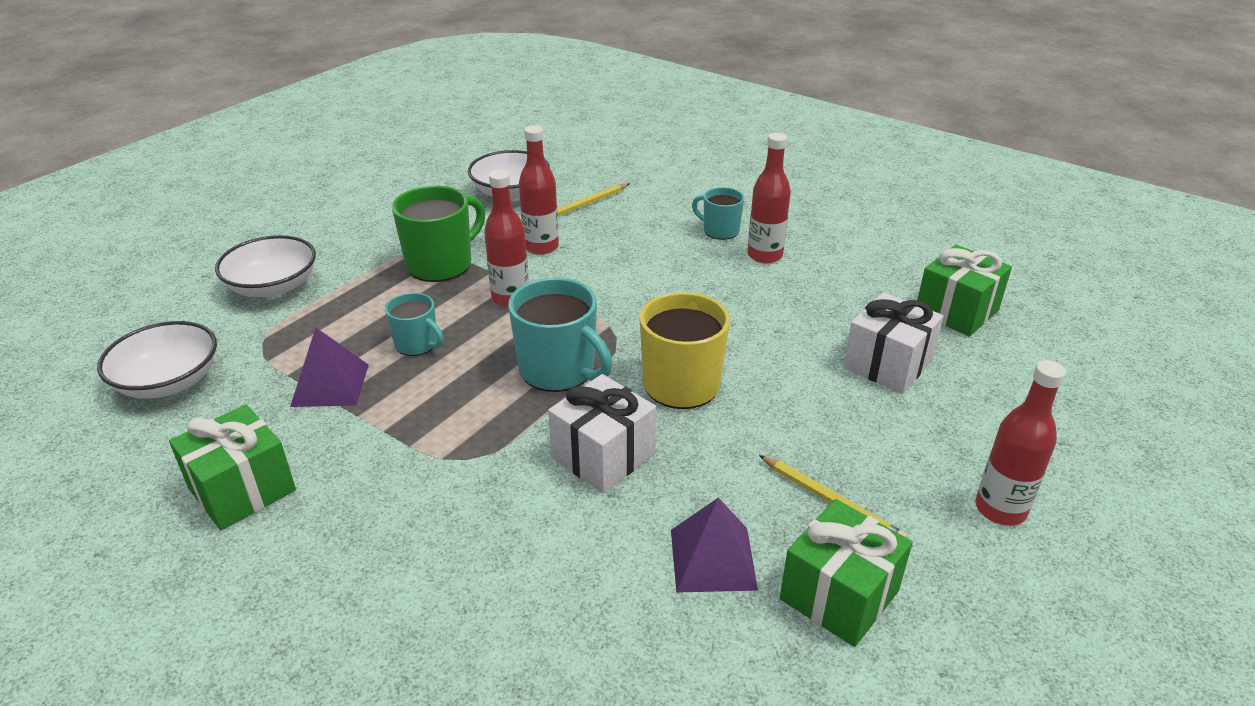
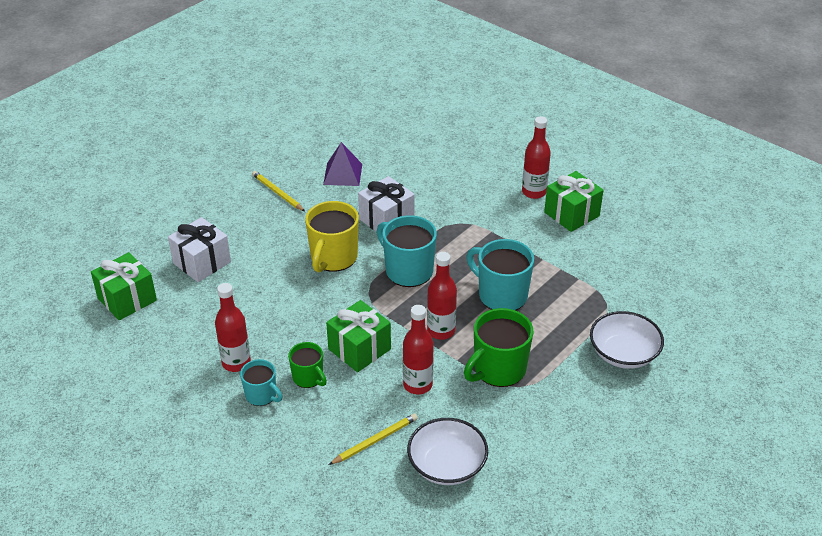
camera: 175 degrees left, 5 degrees up
(169, 382) = (650, 277): white bowl -> none
(330, 385) = (548, 269): purple pyramid -> none
(417, 344) = (501, 295): turquoise mug -> turquoise mug, size x1.71
(672, 247) = (308, 378): none -> green mug
(839, 595) = (293, 159): green gift -> green gift (359, 349)
(1000, 509) = (198, 185): red bottle -> red bottle (534, 192)

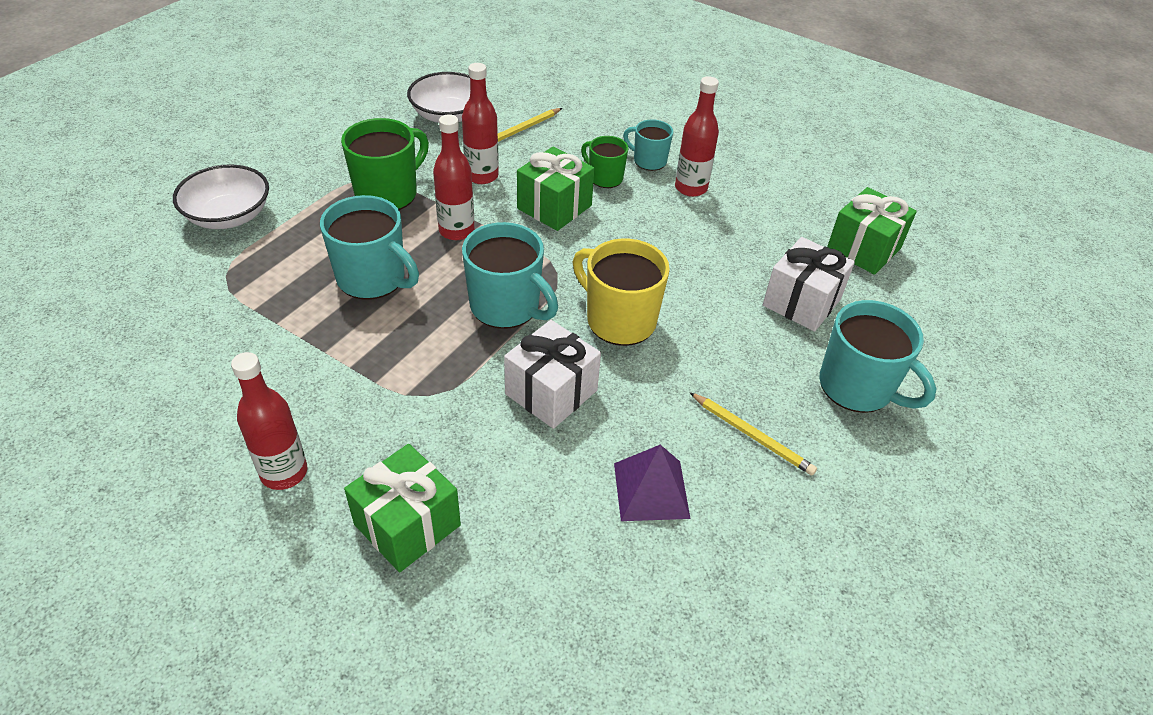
camera: 170 degrees right, 5 degrees up
(200, 211) = (858, 387): none -> turquoise mug
(333, 258) = (619, 320): yellow mug -> yellow mug turned 60 degrees counterclockwise
(571, 214) = (226, 426): green gift -> green gift (407, 525)

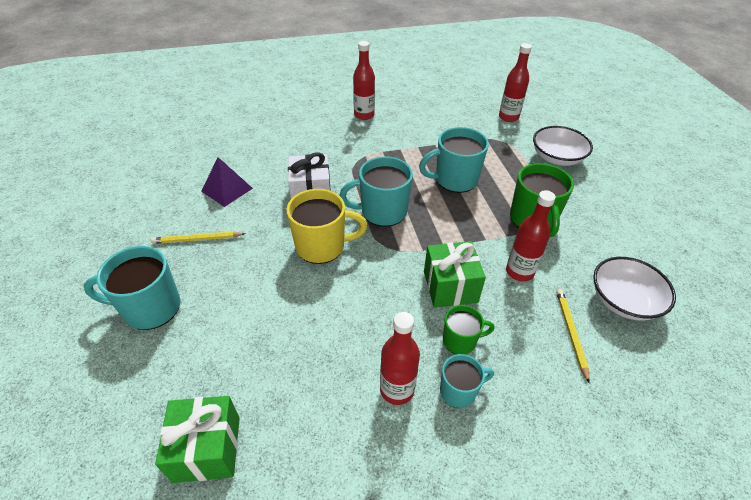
camera: 135 degrees right, 0 degrees up
(407, 525) = (304, 129): green gift -> none
(456, 231) = (467, 228): red bottle -> red bottle (508, 117)
(801, 302) = (225, 345): white gift -> none

